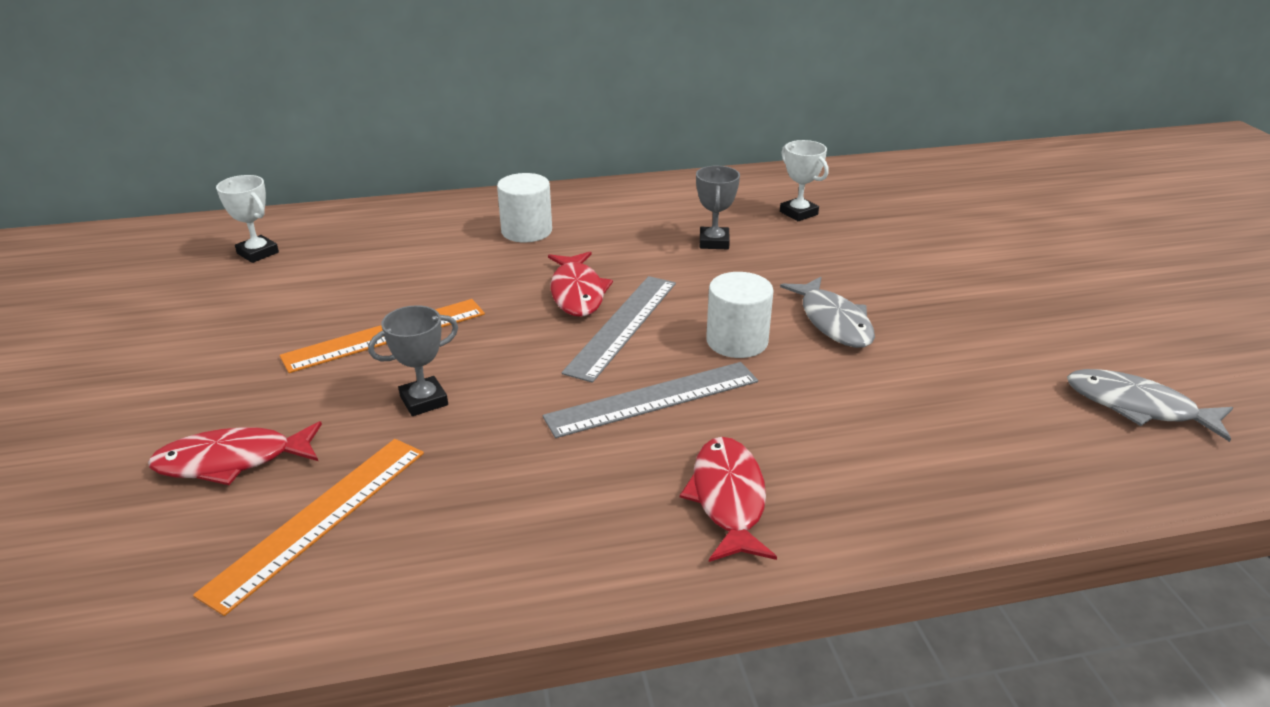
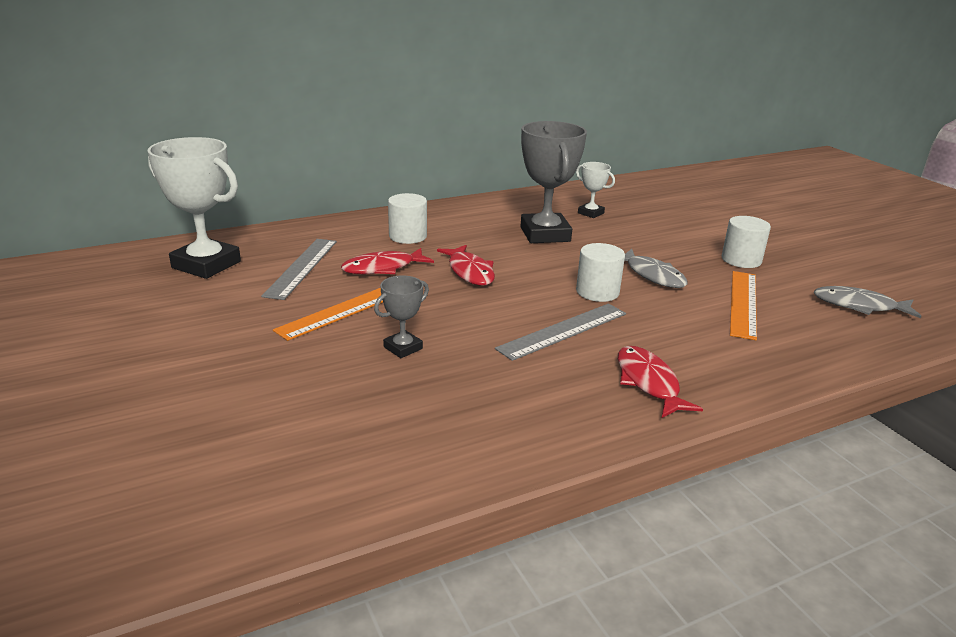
camera: 15 degrees left, 5 degrees down
(232, 461) = (282, 401): red fish -> red fish (383, 268)
(258, 253) = (206, 265): white trophy -> white trophy, size x2.02
(319, 519) = (374, 428): orange ruler -> orange ruler (743, 303)
(623, 326) = (515, 289): grey ruler -> grey ruler (302, 267)
(714, 242) = (545, 234): grey trophy -> grey trophy, size x2.02
(985, 308) = (741, 260): none -> white cylinder

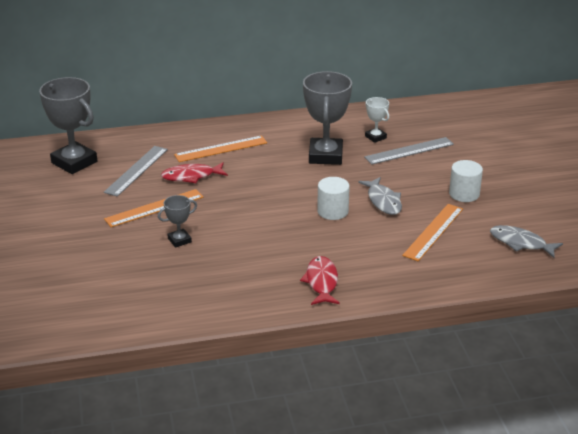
camera: 15 degrees right, 5 degrees up
(206, 265) = (74, 162): white trophy -> grey trophy
(408, 236) = (221, 149): white cylinder -> orange ruler
(470, 272) = (251, 185): red fish -> none
(563, 331) = (289, 239): grey ruler -> grey ruler (409, 151)

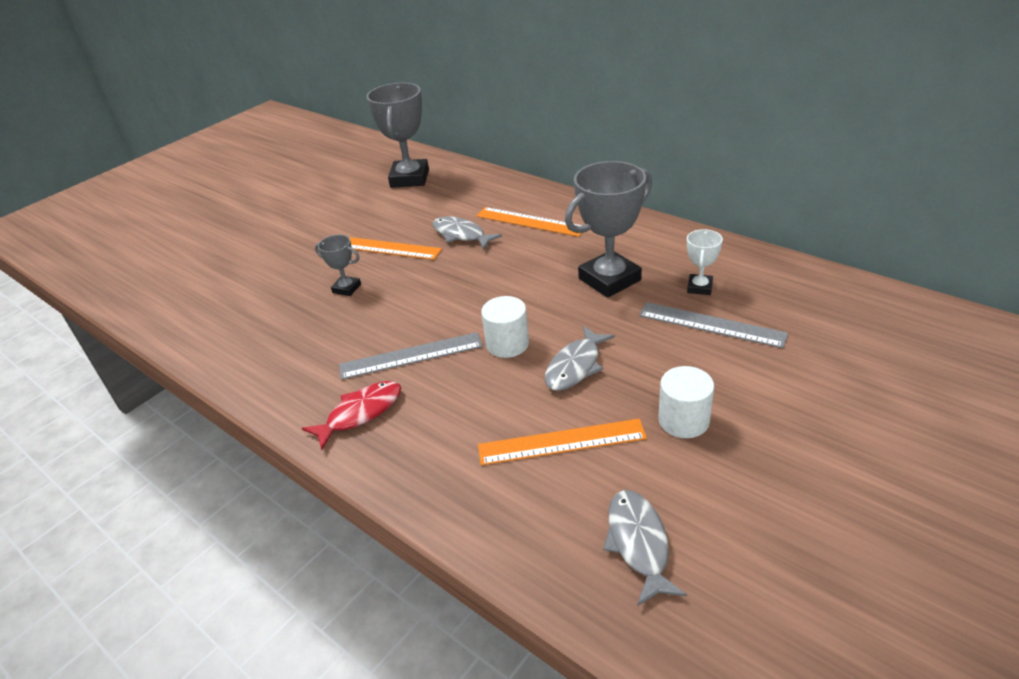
camera: 55 degrees right, 5 degrees up
(136, 170) = (434, 207): grey ruler -> grey ruler (411, 356)
(191, 176) = (461, 235): red fish -> grey fish

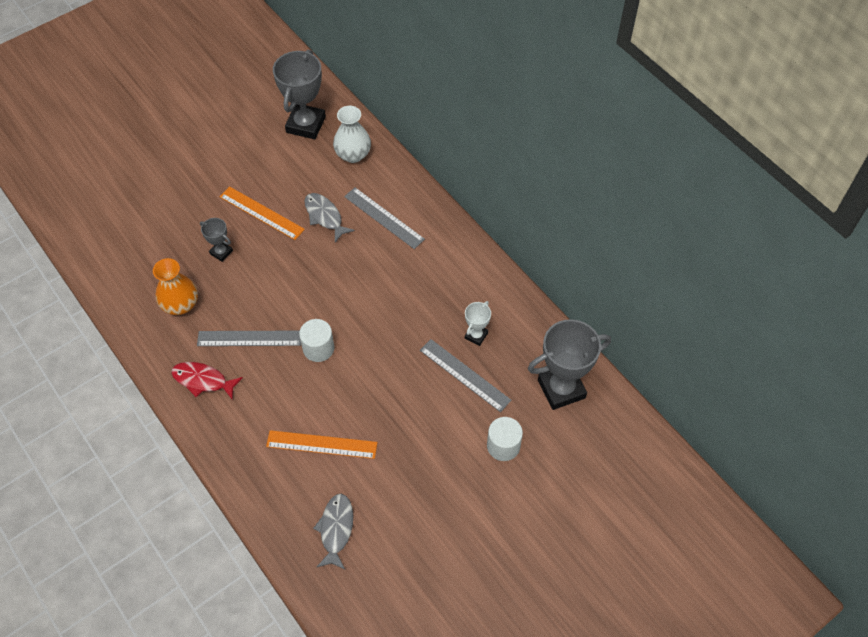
camera: 10 degrees right, 20 degrees up
(307, 345) = (180, 305): none -> orange vase
(360, 413) = (203, 380): red fish -> red fish turned 135 degrees counterclockwise
(471, 187) = (353, 154): none -> white vase
(530, 221) = (384, 217): orange ruler -> grey ruler
(575, 366) = (356, 384): grey fish -> none
(609, 279) = (416, 306): grey trophy -> grey trophy (561, 389)
(683, 420) = (404, 451): white cylinder -> white cylinder (503, 446)

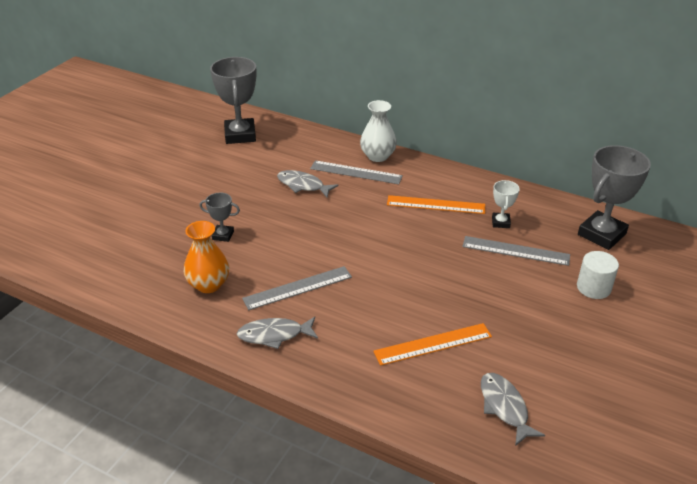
camera: 25 degrees left, 20 degrees down
(203, 380) = (274, 335): red fish -> grey fish
(261, 213) = (242, 199): orange ruler -> orange ruler (436, 205)
(318, 348) = (370, 274): white cylinder -> none
(353, 154) = (296, 142): white vase -> white vase (377, 156)

